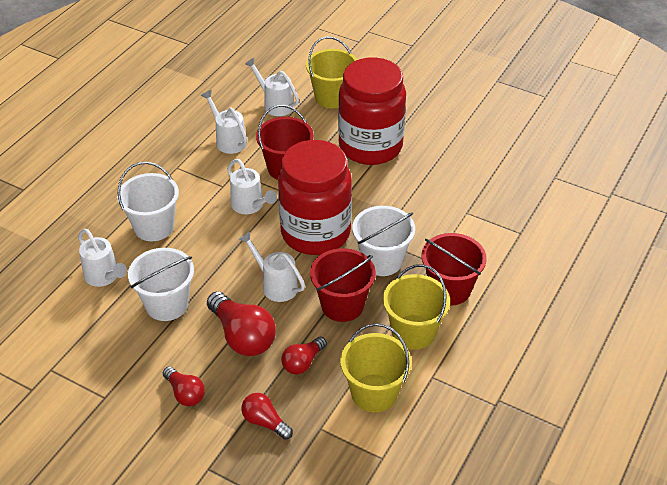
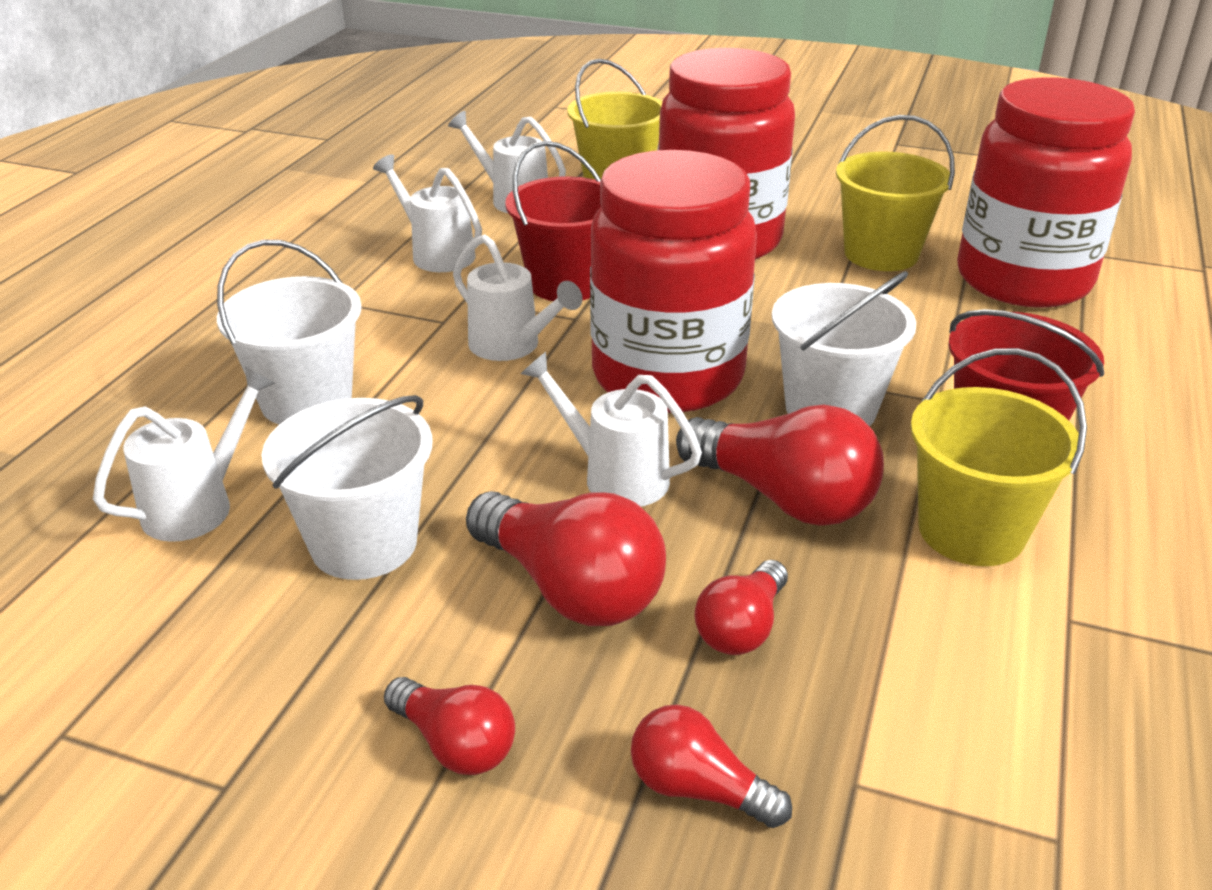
camera: 10 degrees left, 10 degrees down
(104, 277) = (199, 505): white watering can -> white watering can turned 90 degrees counterclockwise
(342, 305) = (783, 497): red bucket -> red light bulb
(374, 393) = (950, 675): yellow bucket -> yellow bucket (881, 254)
(512, 193) = (1023, 280): none -> red jar

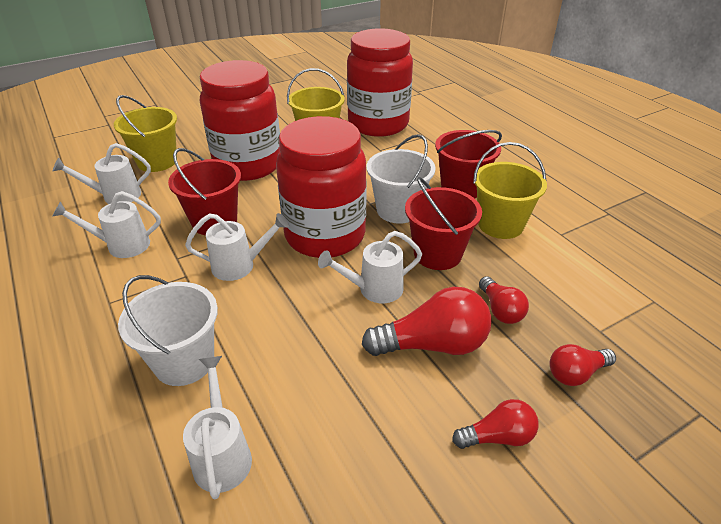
camera: 50 degrees left, 5 degrees up
(364, 543) = (331, 399): white bucket -> none
(783, 497) = (437, 254): red light bulb -> red bucket

